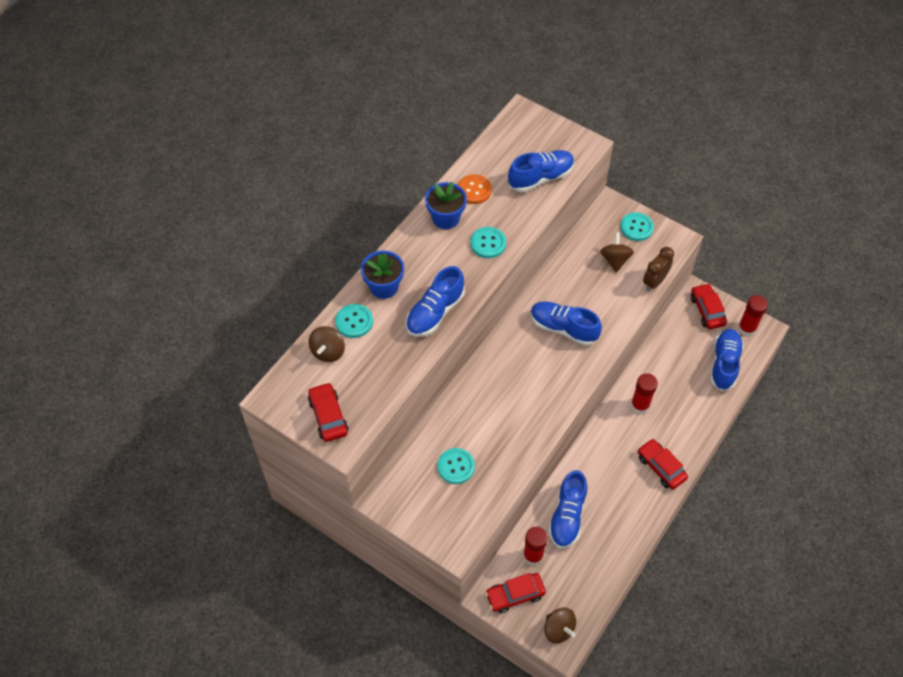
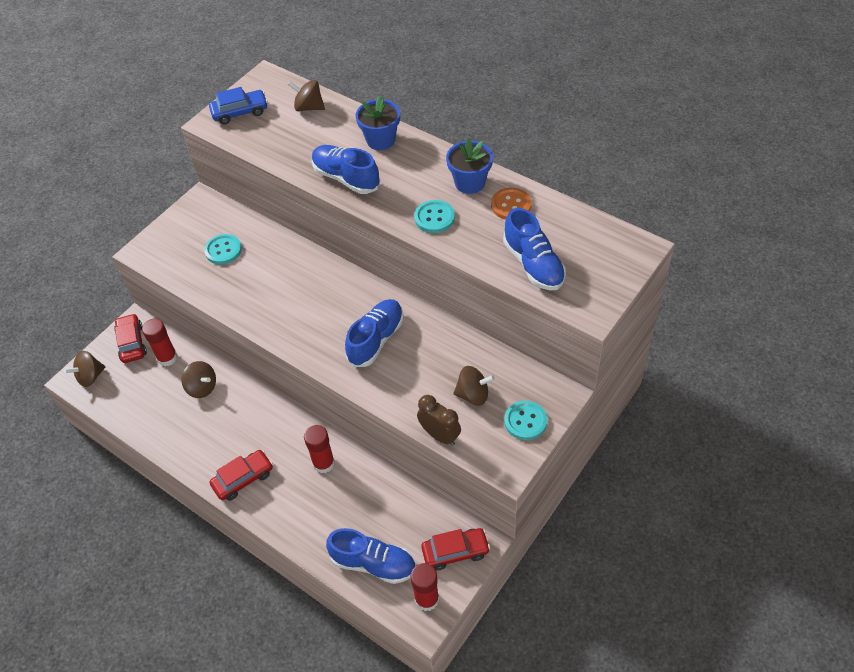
camera: 95 degrees right, 5 degrees down
(328, 416) = (240, 112): red car -> blue car
(354, 322) = (341, 122): turquoise button -> none
(567, 516) = (202, 387): blue shoe -> brown spinning top

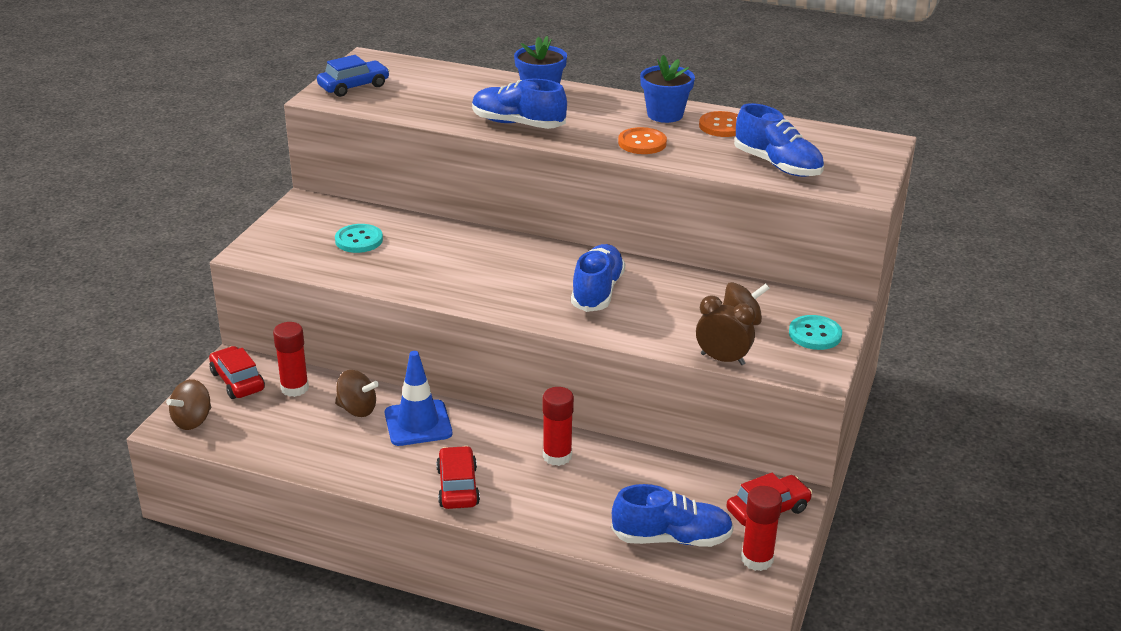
camera: 20 degrees left, 20 degrees down
(238, 410) = (418, 423): none -> blue traffic cone
(243, 479) = (457, 487): red car -> red car turned 45 degrees counterclockwise
(309, 107) = (437, 76): brown spinning top -> none
(434, 218) = (642, 143): turquoise button -> orange button

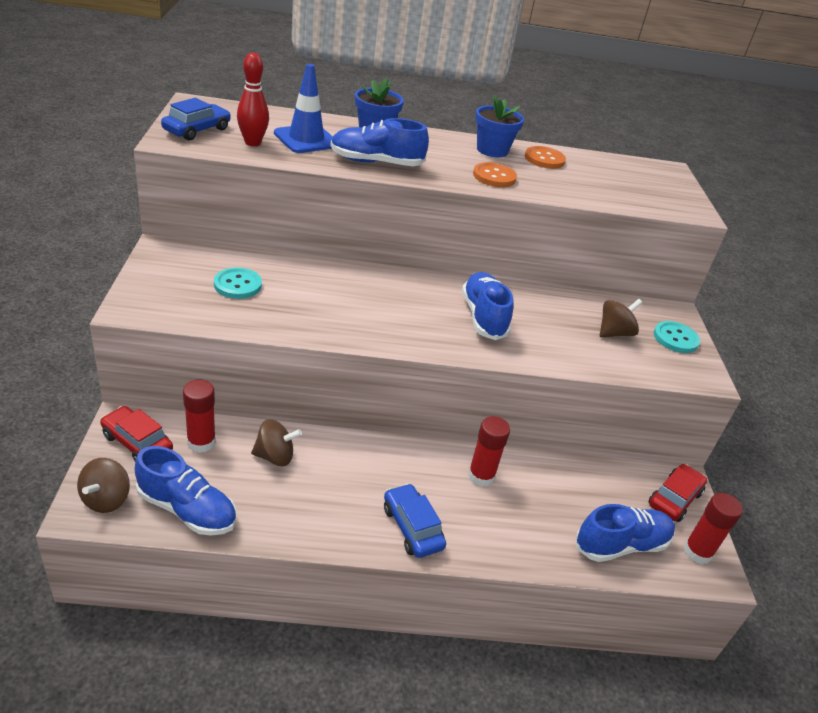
camera: 25 degrees left, 5 degrees up
(401, 100) = (252, 143): none -> red bowling pin
(418, 423) = (340, 462): blue traffic cone -> blue traffic cone (306, 139)
(457, 487) = (412, 527): red car -> blue car
(722, 359) = (626, 372): brown clock -> none
(777, 165) = (614, 192): blue shoe -> blue shoe (187, 509)

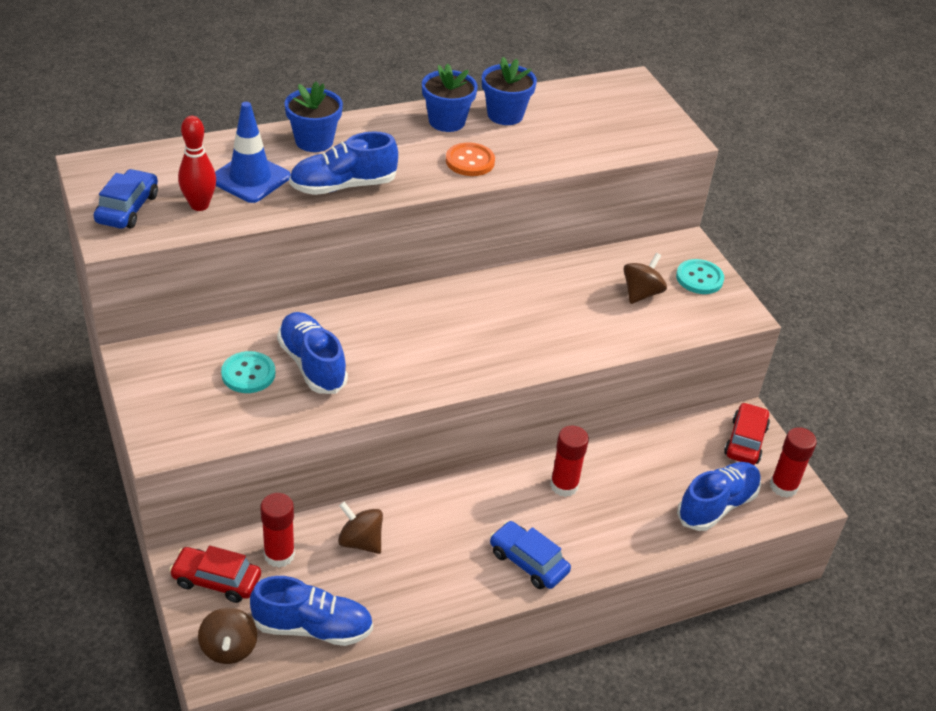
camera: 20 degrees left, 5 degrees up
(275, 456) = (360, 541): brown spinning top -> brown spinning top turned 120 degrees counterclockwise
(483, 317) = (511, 321): blue shoe -> blue shoe (312, 364)
(544, 159) = (505, 115): orange button -> blue flower pot

